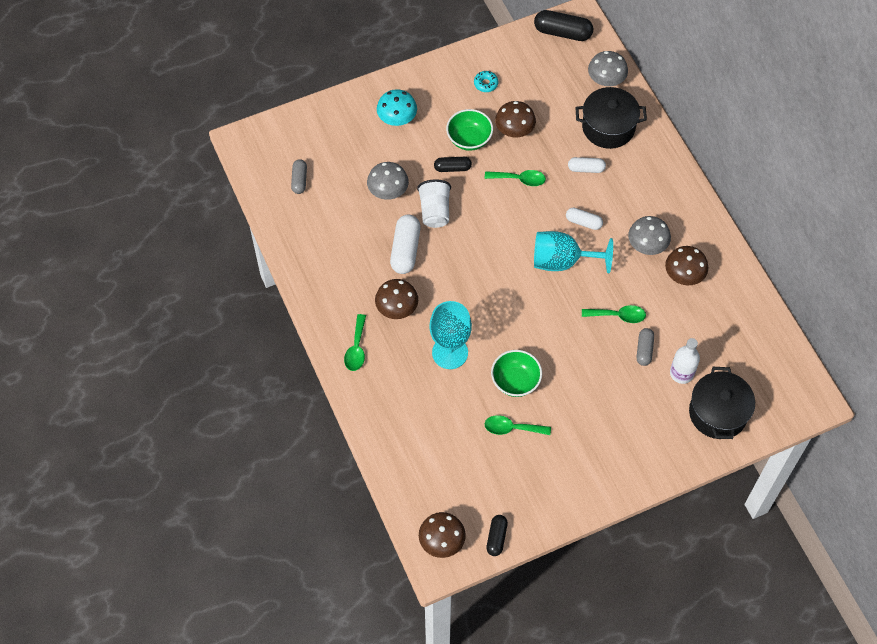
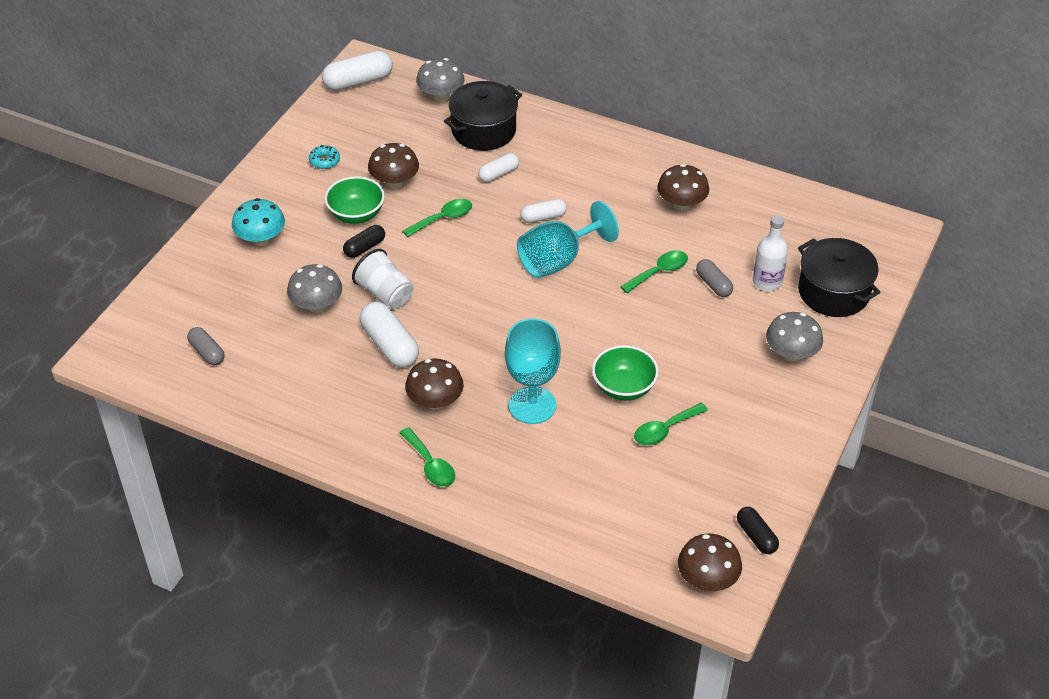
camera: 40 degrees left, 15 degrees down
(562, 32) = (358, 81): black capsule -> white capsule
(647, 245) = (622, 201): grey mushroom -> grey mushroom (791, 354)

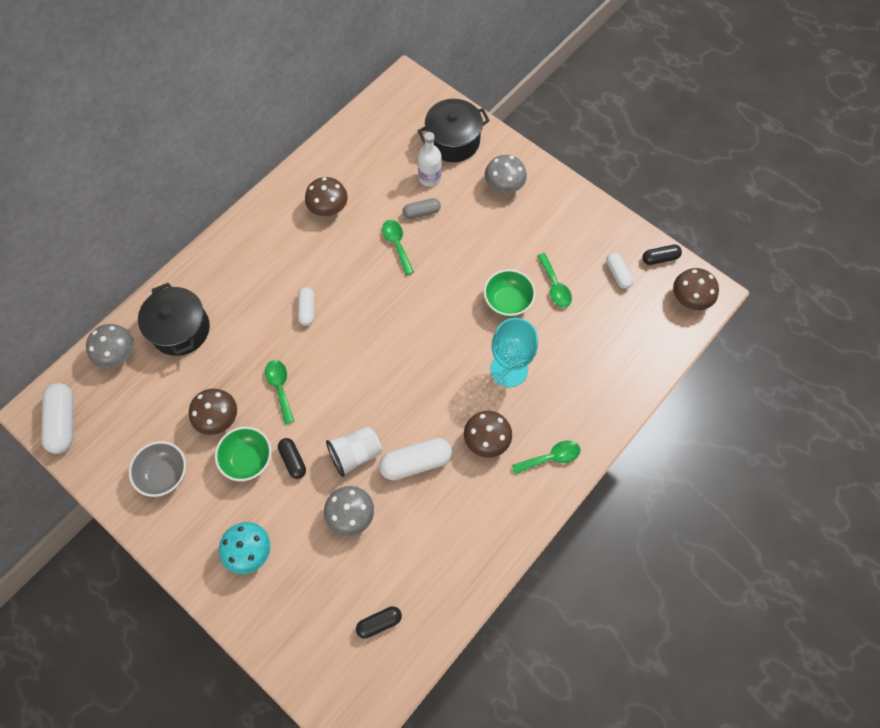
camera: 75 degrees left, 20 degrees up
(207, 352) = (379, 622): grey capsule -> black capsule
(324, 161) = (165, 474): turquoise donut -> grey bowl
(498, 174) = (241, 331): white capsule -> white capsule (618, 274)
(558, 260) = (360, 311): turquoise goblet -> none

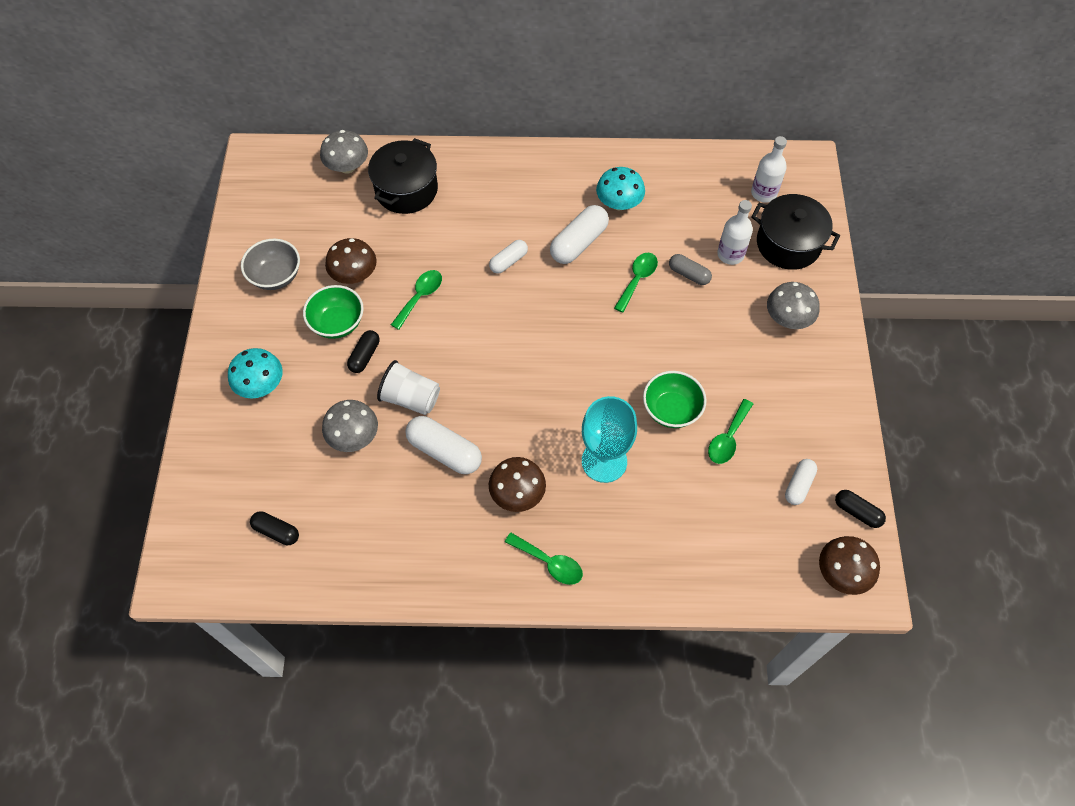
camera: 50 degrees right, 5 degrees down
(63, 422) = (261, 178): white capsule -> white capsule (578, 243)
(328, 208) = (619, 203): brown mushroom -> turquoise mushroom
(404, 122) = (763, 193): none -> white bottle

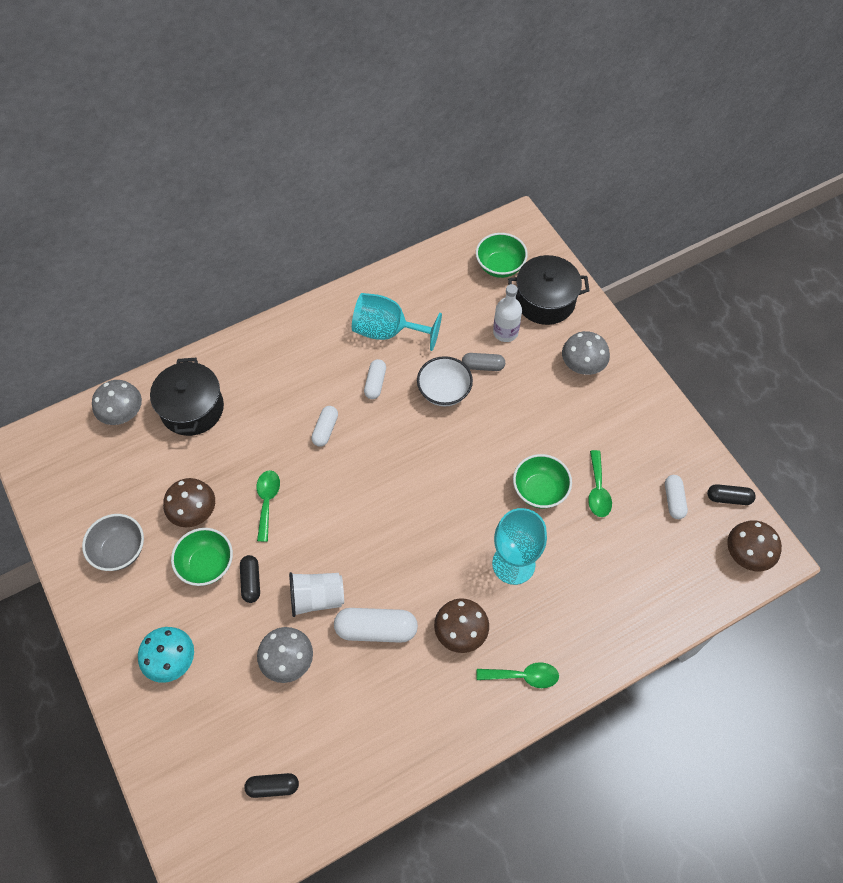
camera: 30 degrees left, 0 degrees up
(578, 243) = (375, 383): white capsule -> white capsule, size x0.60
(619, 203) = (387, 331): turquoise mushroom -> turquoise goblet
(637, 279) = (444, 391): green spoon -> white bowl
(763, 193) = (500, 266): white bottle -> green bowl

